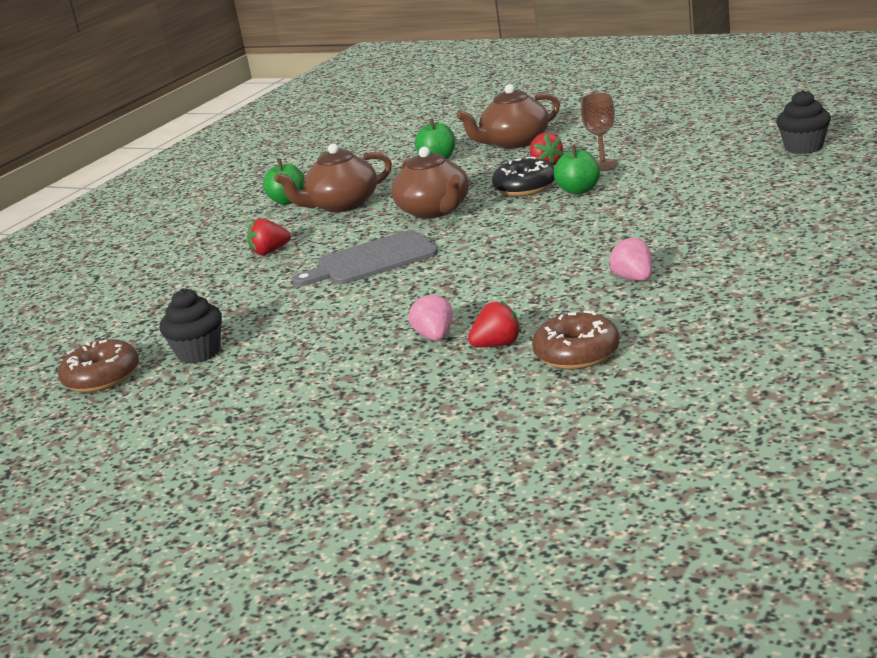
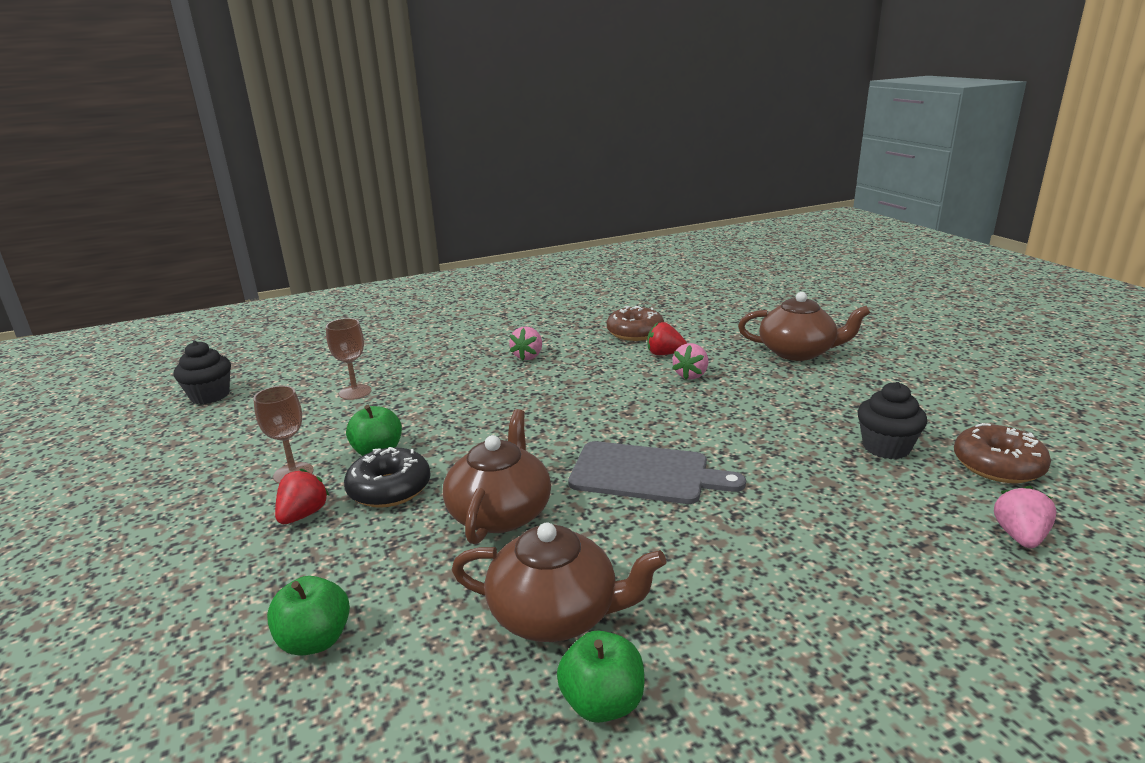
camera: 145 degrees left, 0 degrees up
(92, 335) = (1019, 536): none -> pink strawberry
(270, 252) = (730, 564): red strawberry -> none
(514, 142) = (211, 598): brown teapot -> brown teapot (798, 352)
(703, 195) = (355, 392): none -> brown goblet

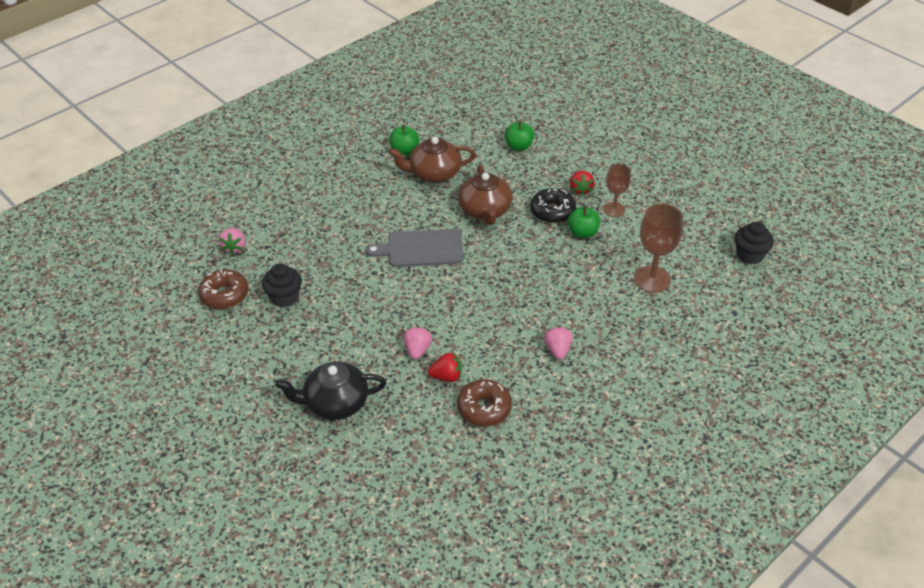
camera: 160 degrees right, 20 degrees up
(355, 392) = (652, 279): brown goblet -> brown goblet, size x1.57
(798, 352) = (335, 403): brown teapot -> black teapot

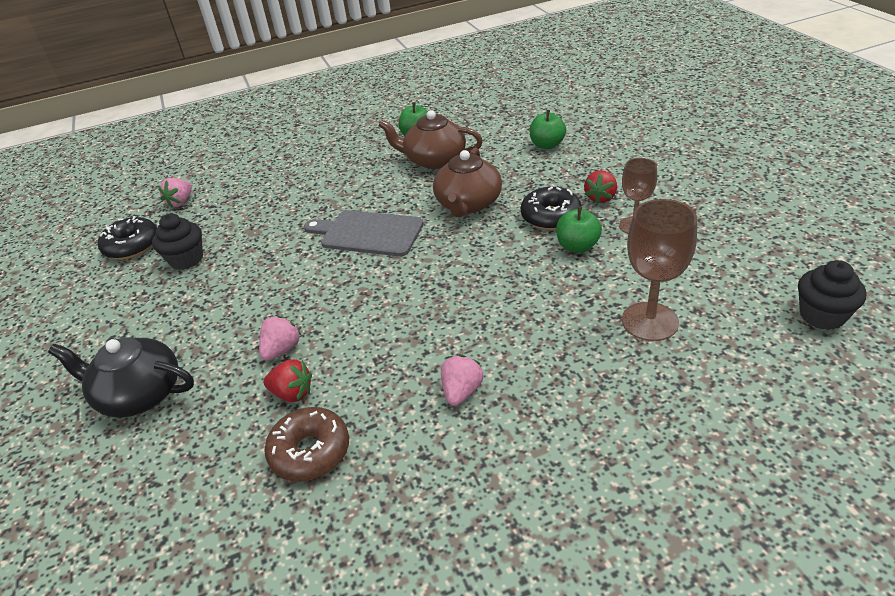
camera: 25 degrees right, 5 degrees down
(224, 295) = (132, 246): brown donut -> black donut

